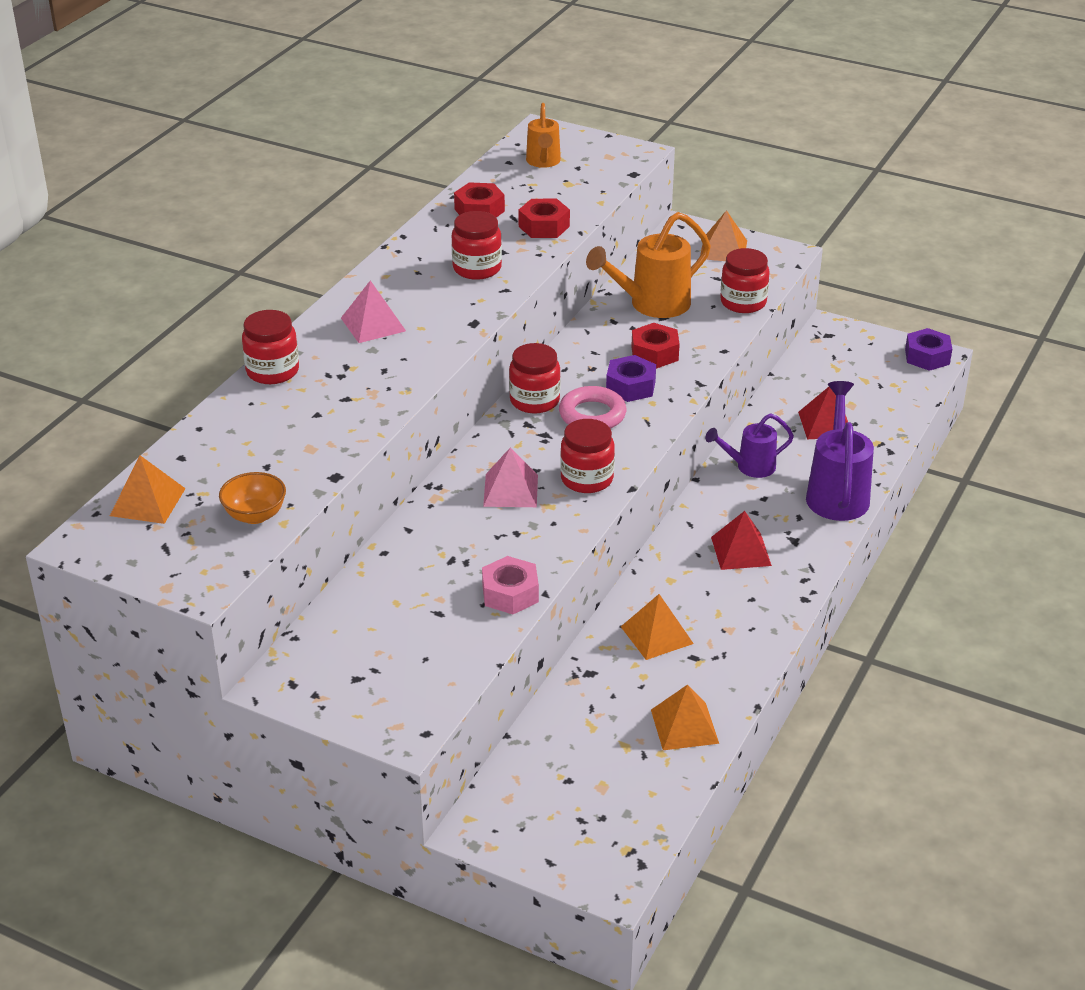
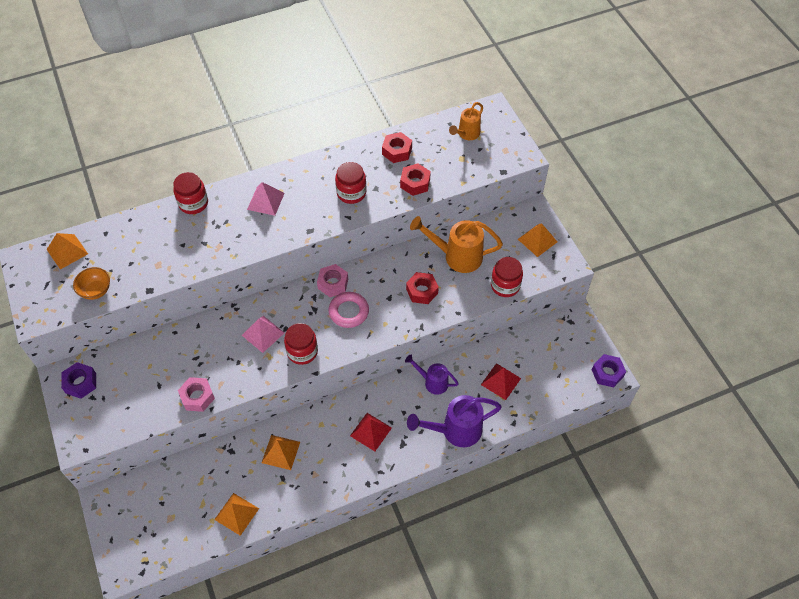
camera: 40 degrees right, 20 degrees up
(534, 401) = (333, 284): red jar -> pink nut
(630, 386) = (386, 305): purple nut -> purple nut (81, 383)
(837, 493) = (456, 430): purple watering can -> purple watering can turned 150 degrees counterclockwise

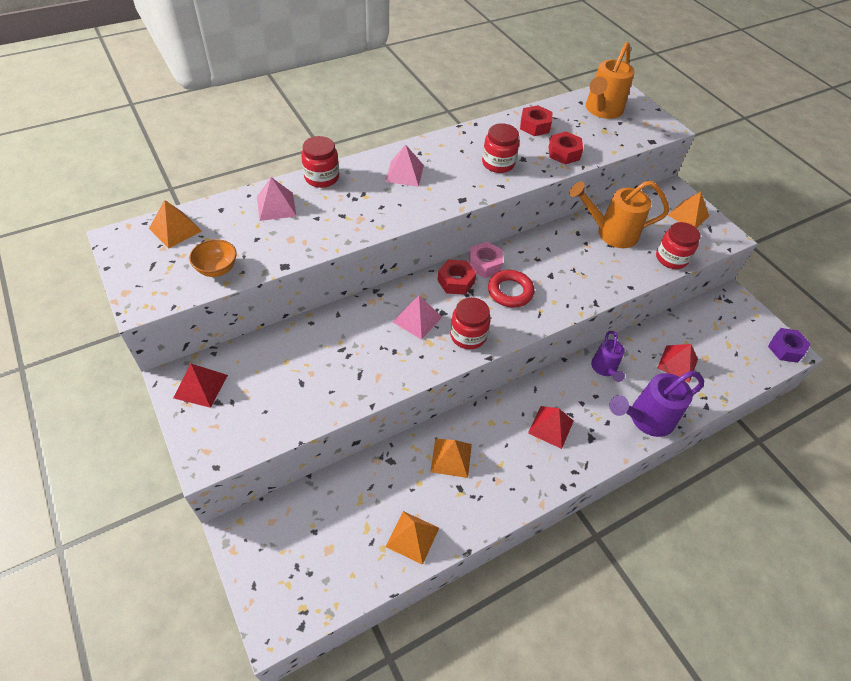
camera: 10 degrees left, 5 degrees down
(81, 383) = (201, 386): purple nut -> red pyramid
(151, 232) = (276, 206): none -> pink pyramid
(197, 397) = (352, 393): pink nut -> none
(349, 312) = (510, 291): pink ring -> red ring
(422, 291) = (584, 267): red nut -> red nut (456, 281)
(433, 382) = (604, 369): purple watering can -> purple watering can turned 105 degrees counterclockwise
(466, 134) = (602, 110): orange watering can -> orange watering can, size x1.63

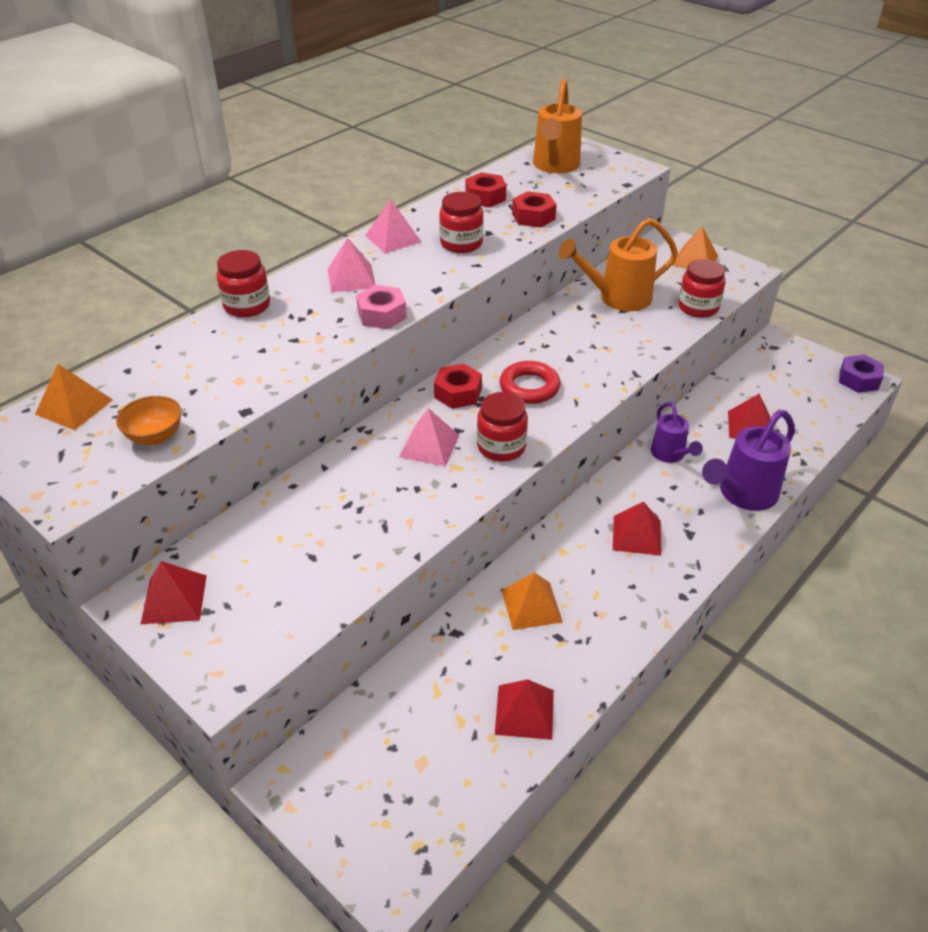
camera: 15 degrees left, 10 degrees down
(276, 206) = (201, 349): pink pyramid -> pink pyramid (393, 238)
(412, 537) = (524, 711): orange pyramid -> red pyramid
(484, 264) = (484, 366): pink nut -> pink nut (382, 315)

